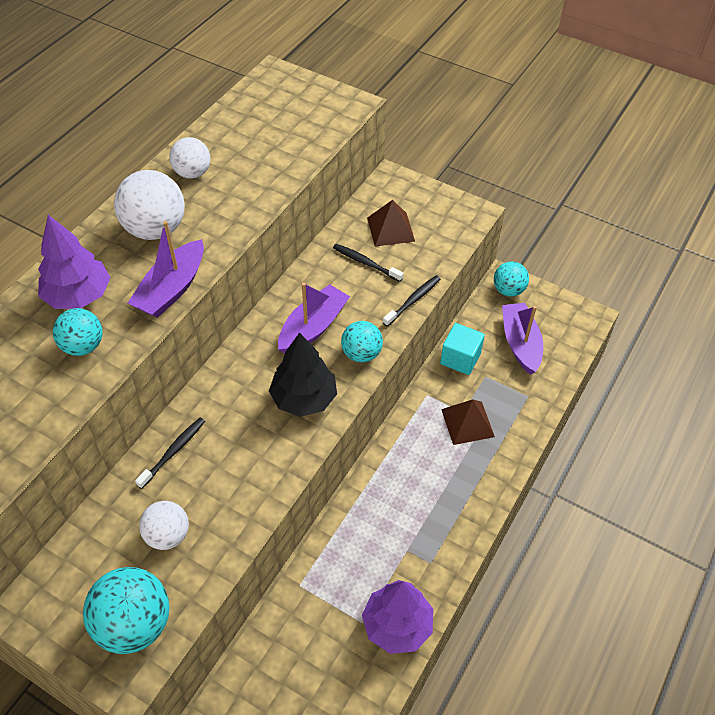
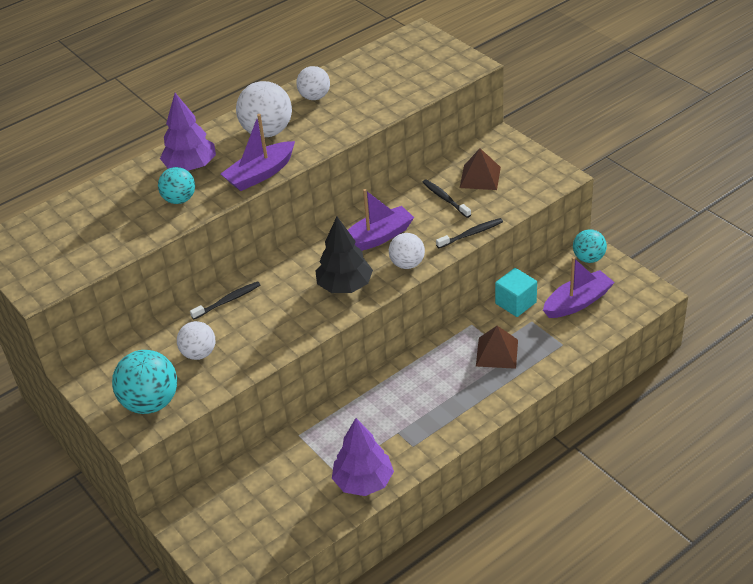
camera: 25 degrees right, 10 degrees down
(361, 354) = (407, 264): turquoise ball -> white ball
(520, 343) = (577, 302): purple boat -> purple boat turned 45 degrees clockwise

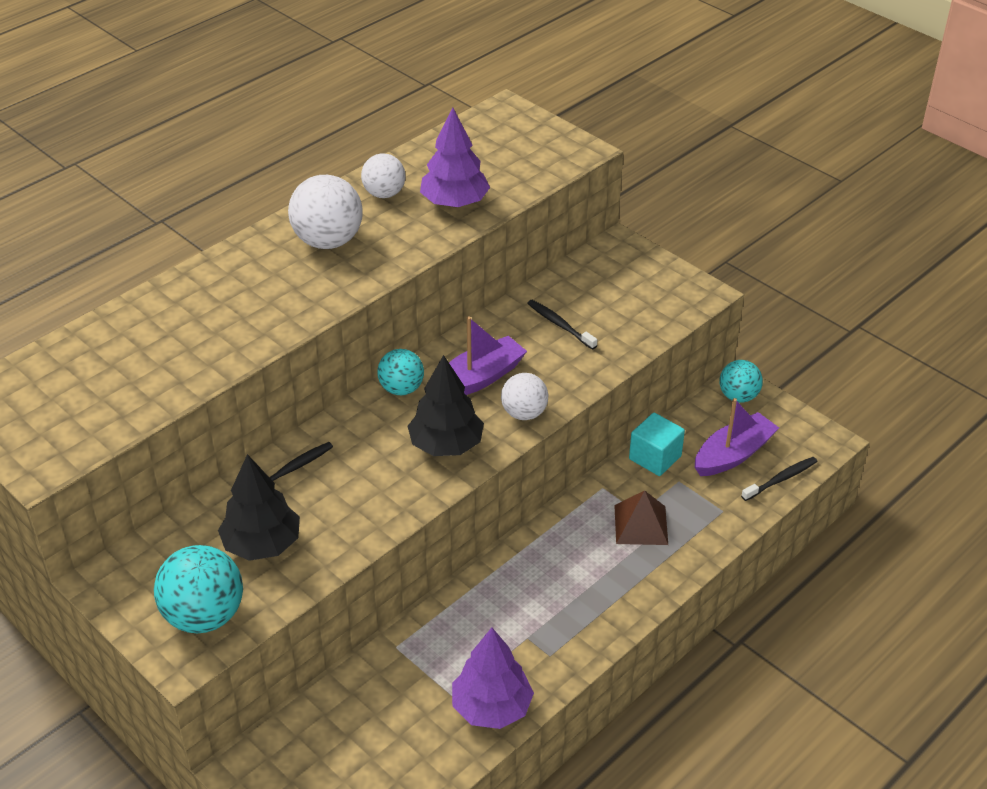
camera: 10 degrees left, 0 degrees up
(179, 199) = (222, 335): turquoise ball -> turquoise ball (401, 389)
(191, 166) = (231, 290): purple tree -> purple tree (455, 202)
(199, 353) = (262, 544): white ball -> black tree
(260, 174) = (327, 299): purple boat -> none
(471, 234) = (601, 371): black toothbrush -> black toothbrush (781, 479)
(480, 177) = (600, 295): brown pyramid -> none

